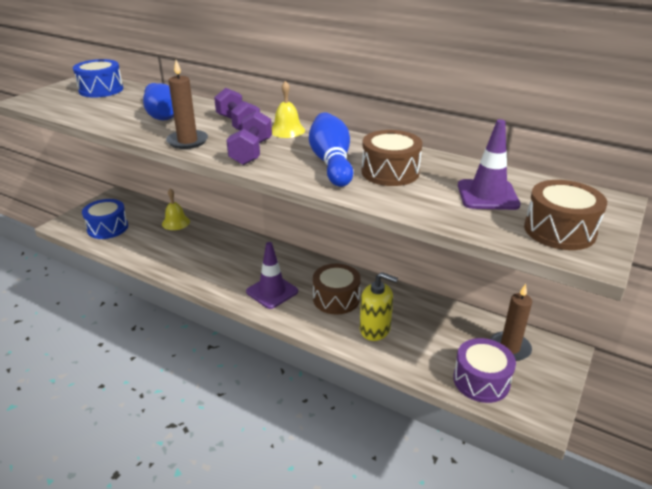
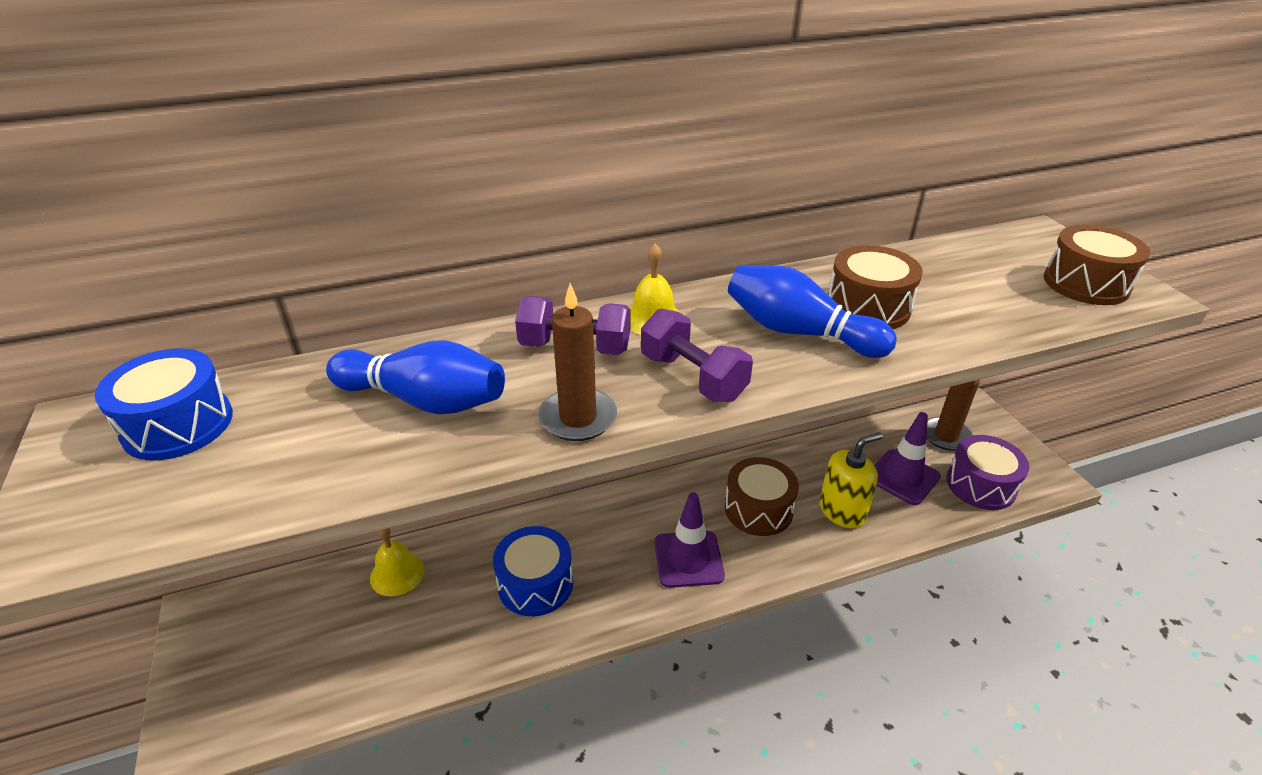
camera: 50 degrees left, 5 degrees up
(107, 228) = (294, 674): blue drum -> blue drum (535, 583)
(487, 195) = (980, 281): purple traffic cone -> purple traffic cone (902, 477)

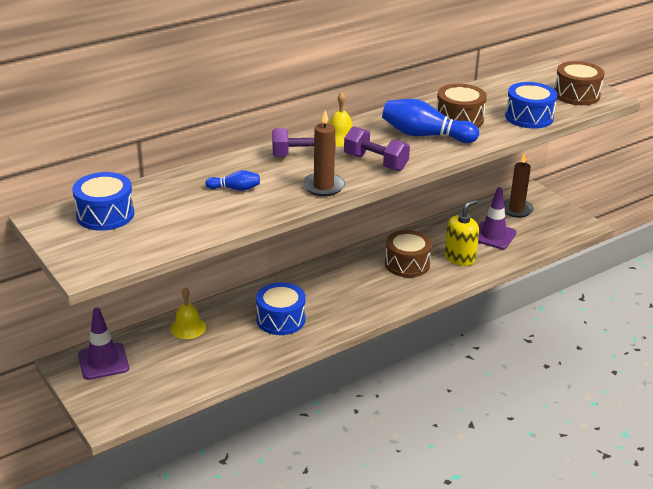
camera: 15 degrees left, 5 degrees down
(424, 400) = (235, 189): blue bowling pin -> blue bowling pin, size x0.51
(688, 559) = (372, 294): purple traffic cone -> purple traffic cone (103, 361)
(980, 485) = (541, 233): purple drum -> none
(995, 317) = (529, 117): none -> blue drum

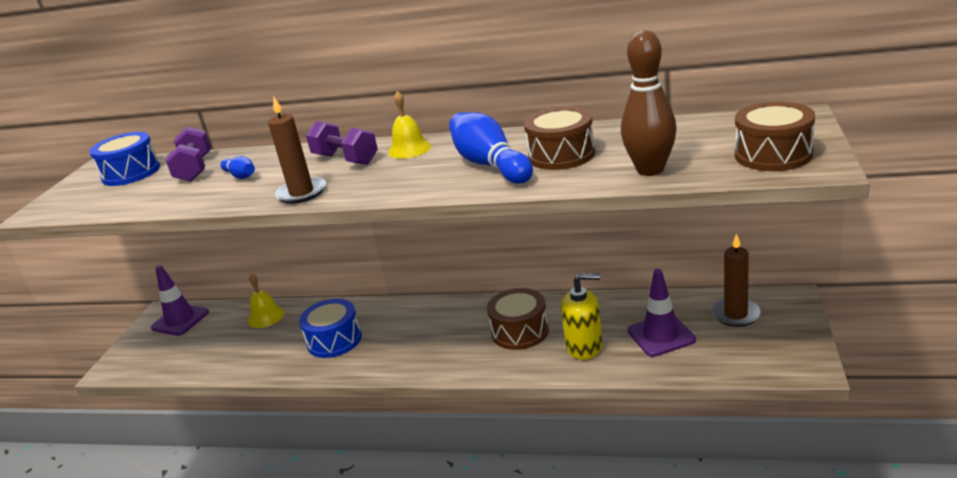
camera: 50 degrees right, 5 degrees down
(375, 162) = (389, 181): purple dumbbell -> purple dumbbell (195, 169)
(529, 117) = (650, 170): blue drum -> brown bowling pin

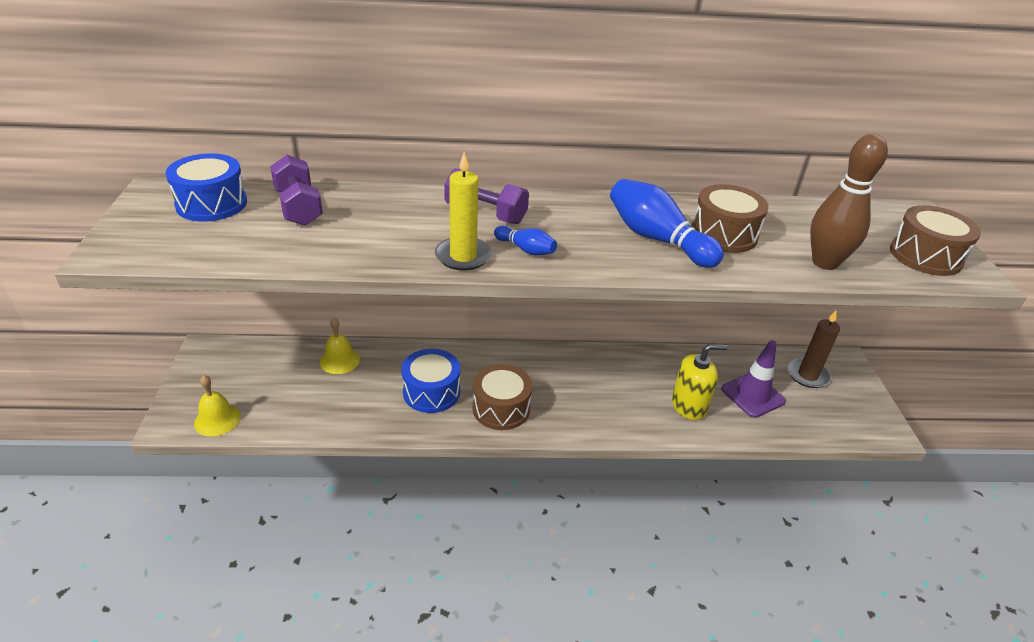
camera: 20 degrees left, 10 degrees up
(180, 320) = (235, 361): purple traffic cone -> none
(240, 176) = (367, 224): blue bowling pin -> blue bowling pin (526, 249)
(301, 193) = (463, 256): brown candle -> yellow candle
(409, 149) = (552, 208): yellow bell -> yellow bell (217, 419)
(520, 331) = (621, 387): brown drum -> brown drum (501, 408)

